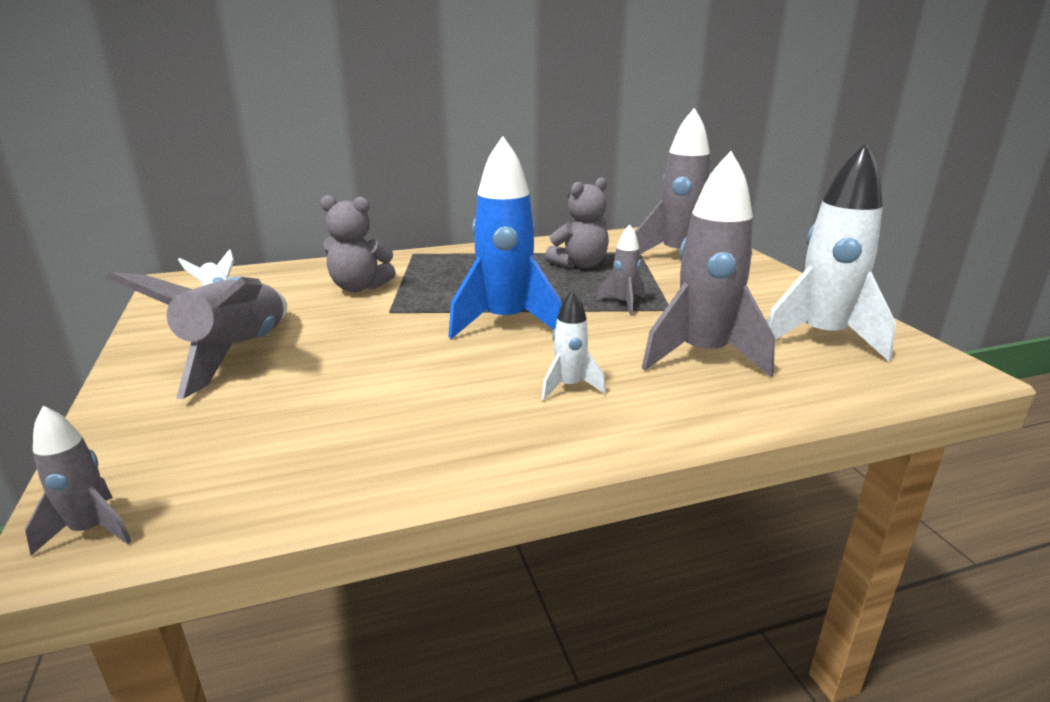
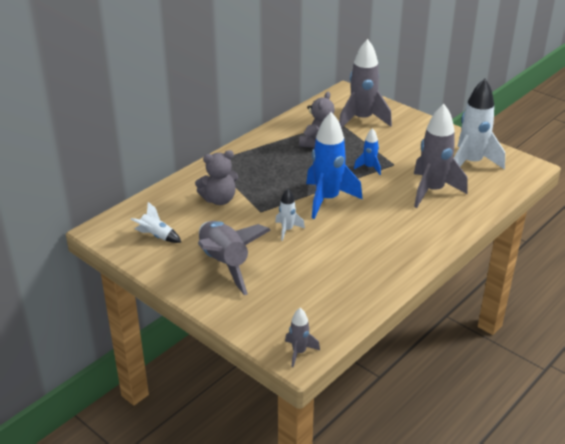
camera: 30 degrees left, 10 degrees up
(569, 387) = (395, 228): white rocket -> white rocket (287, 230)
(623, 304) = (369, 167): grey rocket -> blue rocket

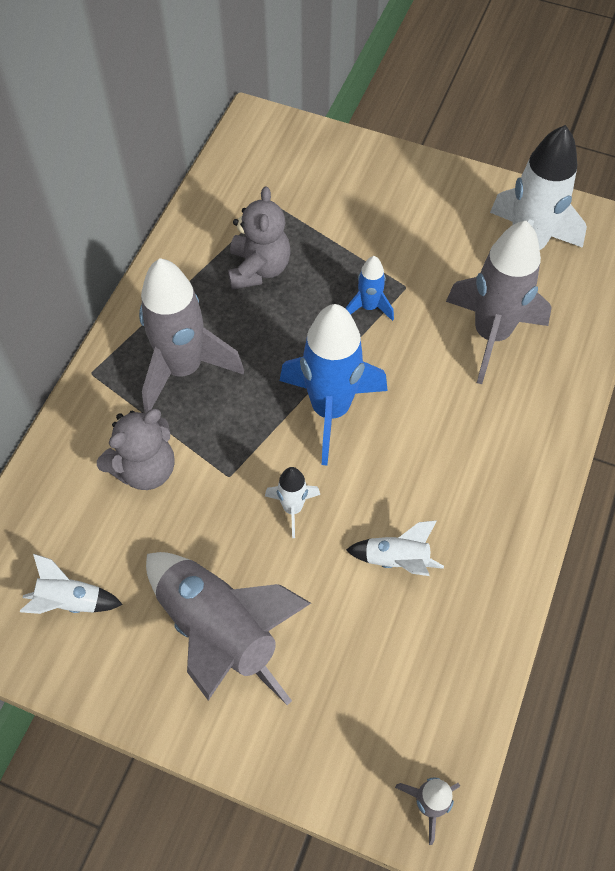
camera: 20 degrees left, 25 degrees up
(332, 260) = (396, 560): none -> white rocket
(362, 120) = (311, 188): grey rocket -> grey rocket (183, 369)

